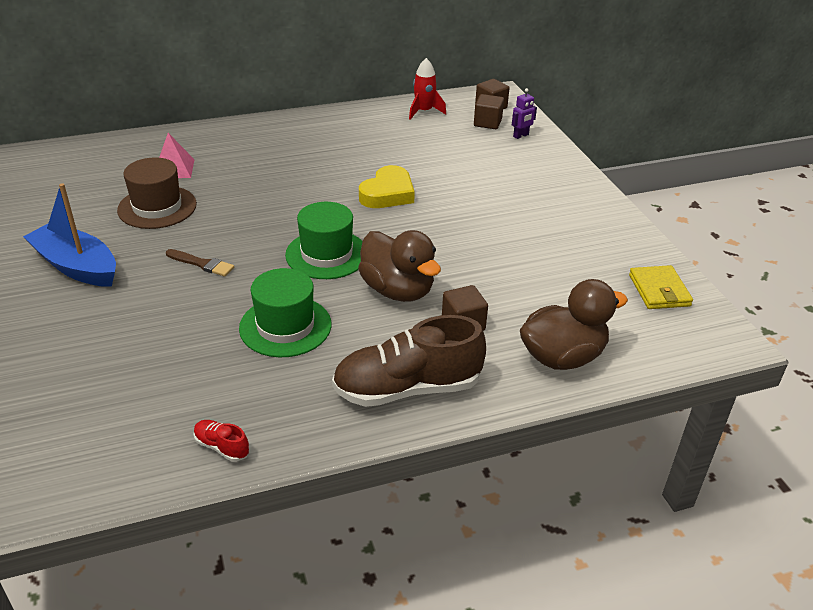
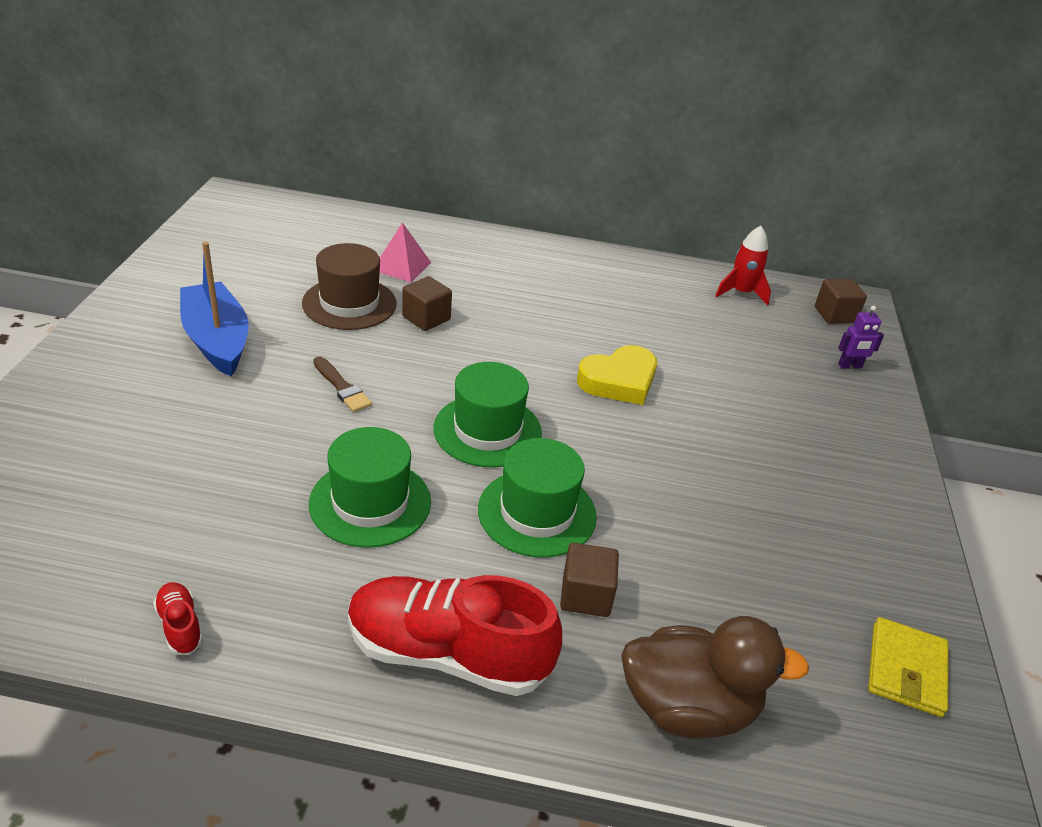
camera: 25 degrees right, 0 degrees up
(397, 290) = (537, 512): brown duck -> green hat
(407, 388) = (448, 654): brown shoe -> red shoe
(487, 123) = (815, 334): brown cube -> brown cube (426, 318)

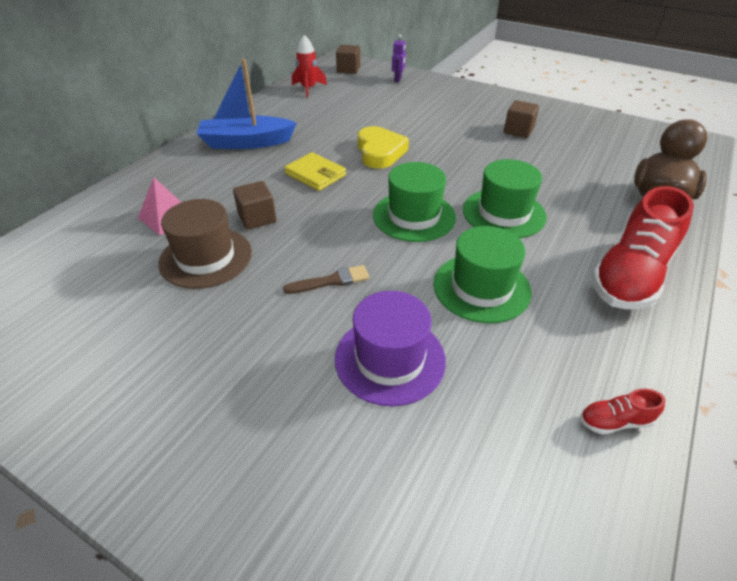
camera: 65 degrees left, 5 degrees up
(217, 340) = (211, 359): blue boat -> blue boat (246, 142)
(239, 445) = (390, 359): none -> purple hat
(586, 595) = (578, 211): brown cube -> brown cube (518, 131)
(906, 670) = (625, 132): yellow wallet -> yellow wallet (315, 174)

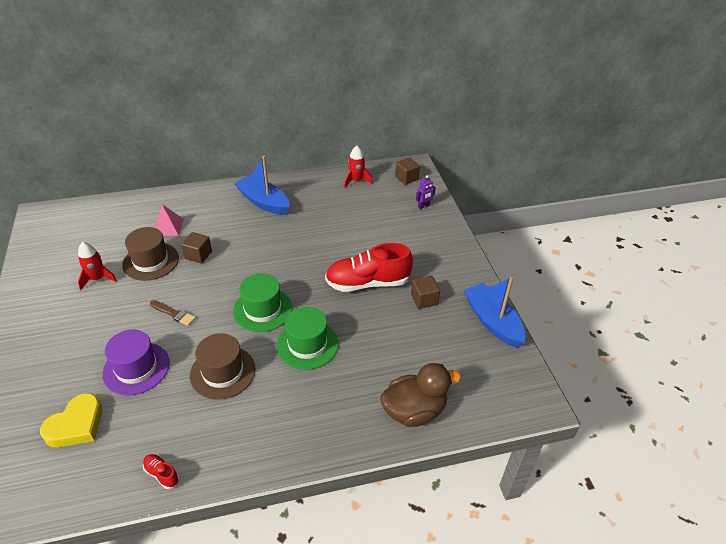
camera: 45 degrees right, 0 degrees up
(160, 319) = (97, 279): none -> red rocket
(315, 174) = (262, 247): yellow wallet -> none
(380, 152) = (316, 256): yellow heart -> yellow heart (76, 425)
(481, 287) = (223, 372): green hat -> brown hat
(583, 117) = (492, 321): none -> blue boat
(630, 276) = (298, 432): red shoe -> red shoe (367, 283)

